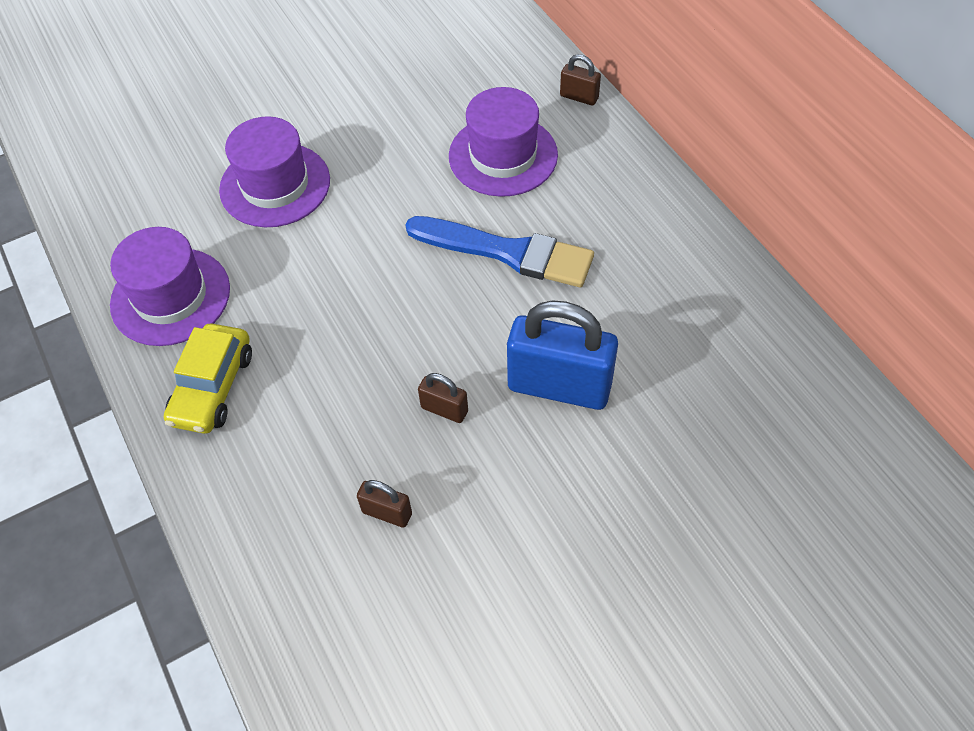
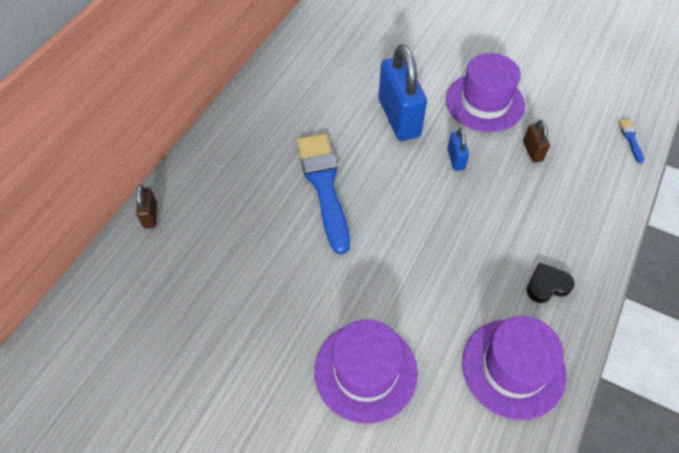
camera: 125 degrees left, 0 degrees up
(213, 387) = (547, 285): yellow car -> black heart
(303, 673) = (630, 139): none -> blue brush
(444, 409) = (455, 159): brown padlock -> blue padlock
(503, 155) = (239, 232): purple hat -> purple hat (484, 102)

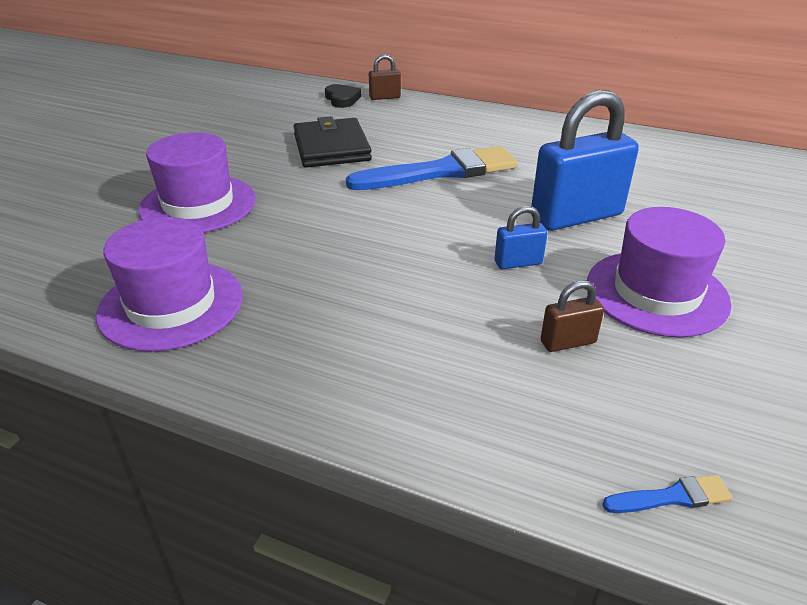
camera: 85 degrees right, 20 degrees down
(264, 264) = (331, 148): none -> black wallet
(547, 285) = (295, 343): black heart -> black heart (342, 99)

